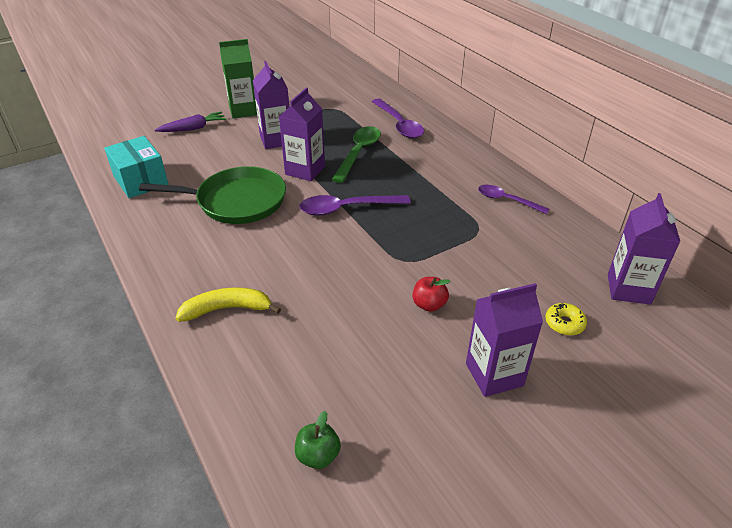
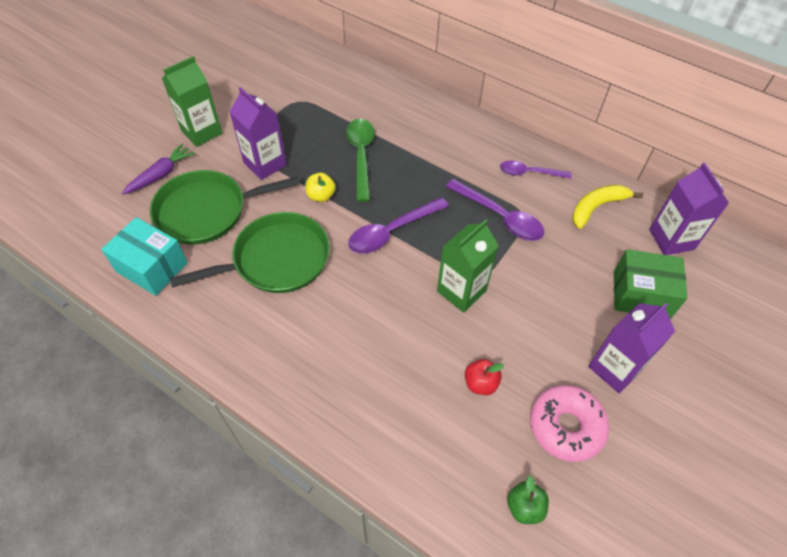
camera: 25 degrees left, 15 degrees up
(208, 158) = (206, 211): none -> green pan
(227, 309) = (353, 392): yellow banana -> yellow banana (597, 207)
(305, 170) = (321, 196): purple carton -> yellow apple
(379, 267) = (461, 291): none -> green carton
(399, 125) = (379, 105): purple spoon -> purple spoon (500, 217)
(408, 405) = (566, 426): none -> pink donut
(429, 305) = (527, 317): red apple -> red apple (480, 383)
(564, 323) = (641, 294): yellow donut -> green box

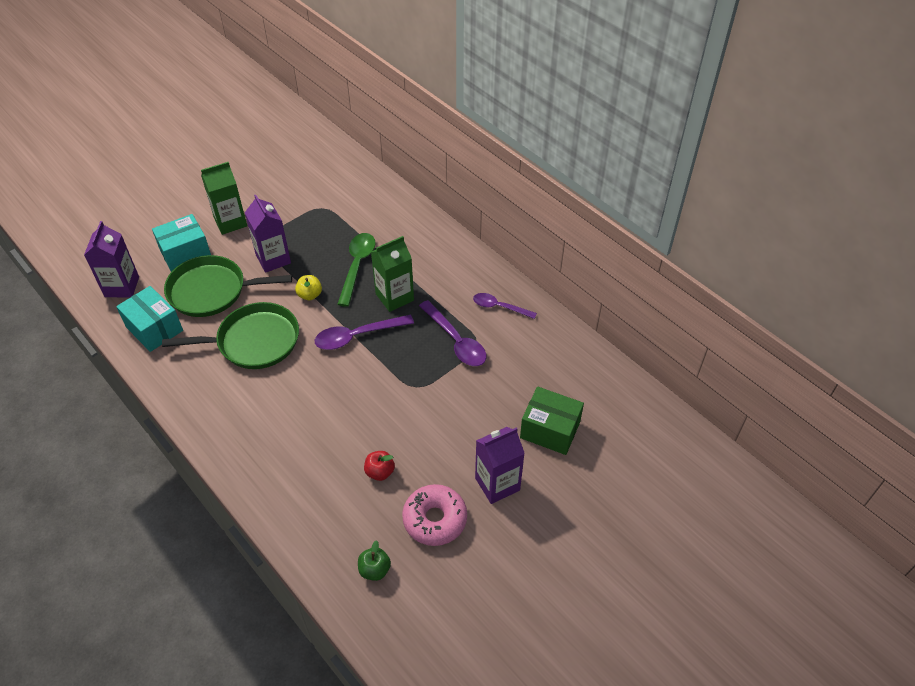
camera: 15 degrees right, 5 degrees down
(161, 174) = (185, 253): purple carrot -> turquoise box
(461, 291) = (395, 396): green carton -> green carton (394, 297)
(597, 207) = (547, 348): yellow banana -> none
(671, 239) = (601, 389): purple carton -> purple carton (122, 287)

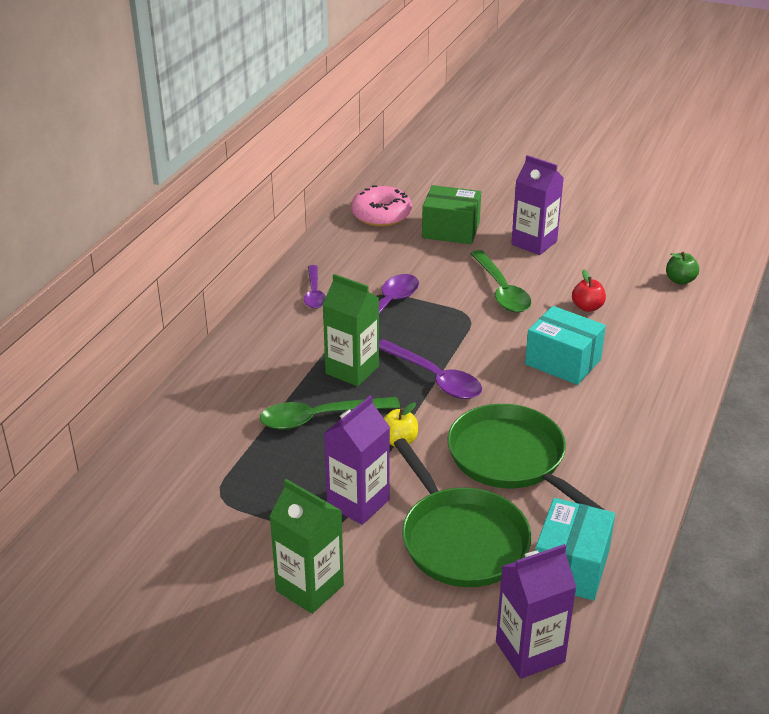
camera: 115 degrees left, 15 degrees down
(185, 253) = (410, 609): turquoise box -> turquoise box (563, 362)
(435, 519) = (601, 264): pink donut -> pink donut (381, 215)
(437, 423) = (501, 290): none -> green spoon
(550, 430) = (451, 230): green box -> green box turned 75 degrees counterclockwise

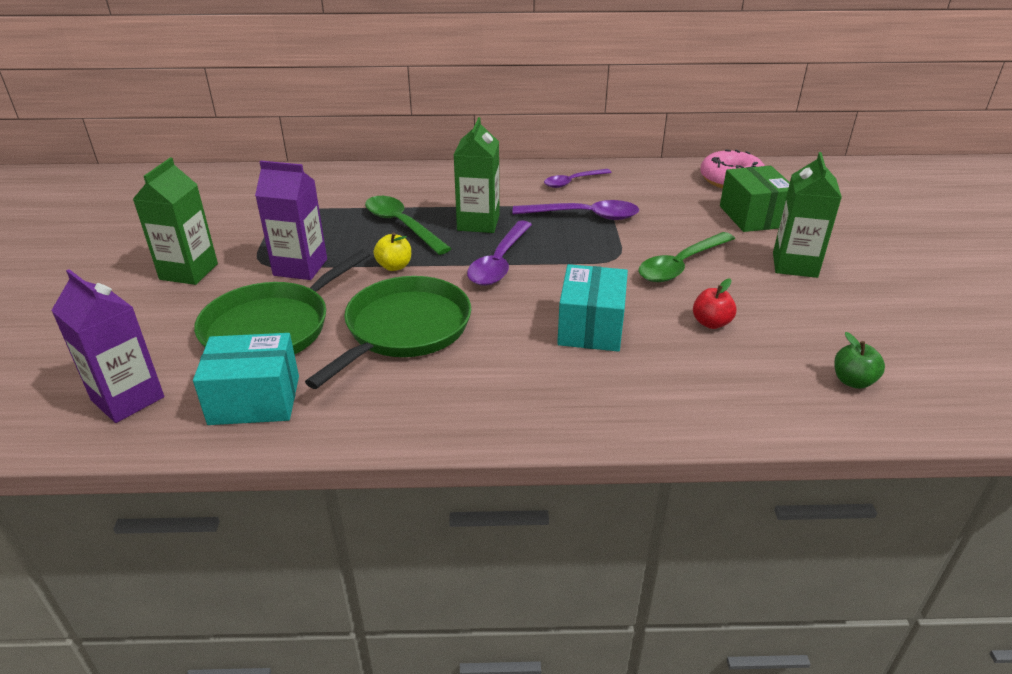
camera: 65 degrees right, 0 degrees up
(534, 243) = (794, 265): purple carton -> green carton

